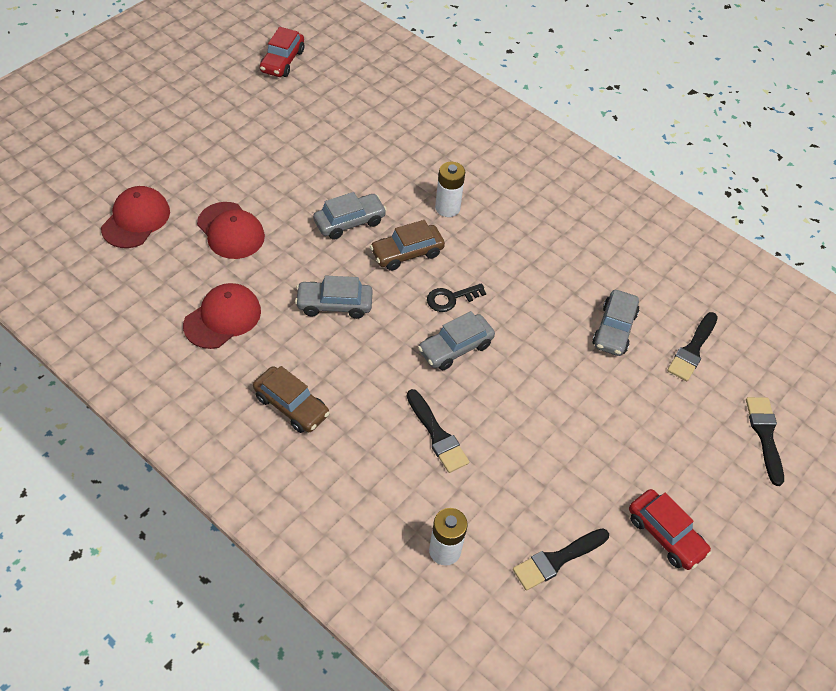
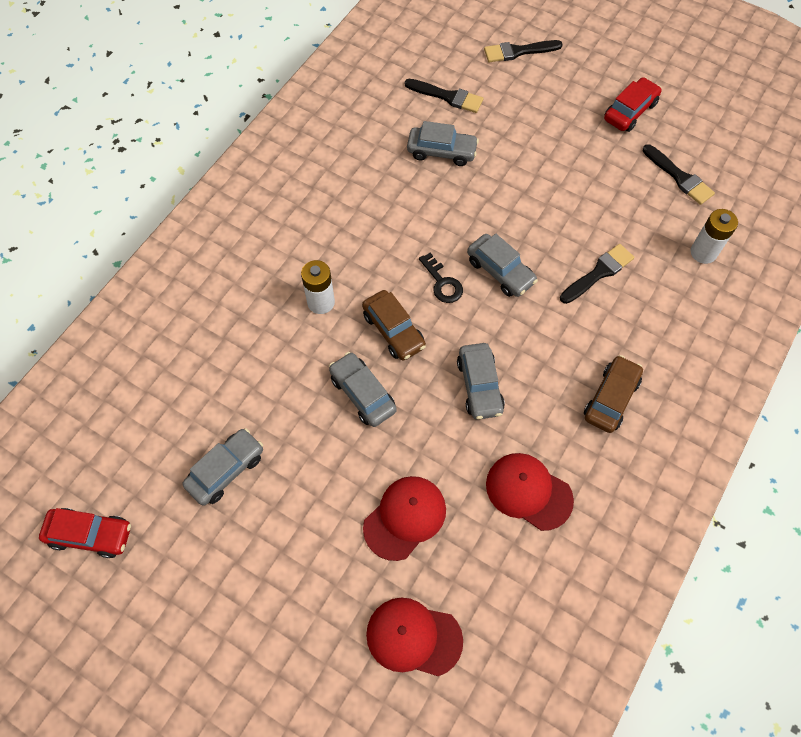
camera: 95 degrees left, 10 degrees up
(308, 133) = (226, 470): none -> grey car

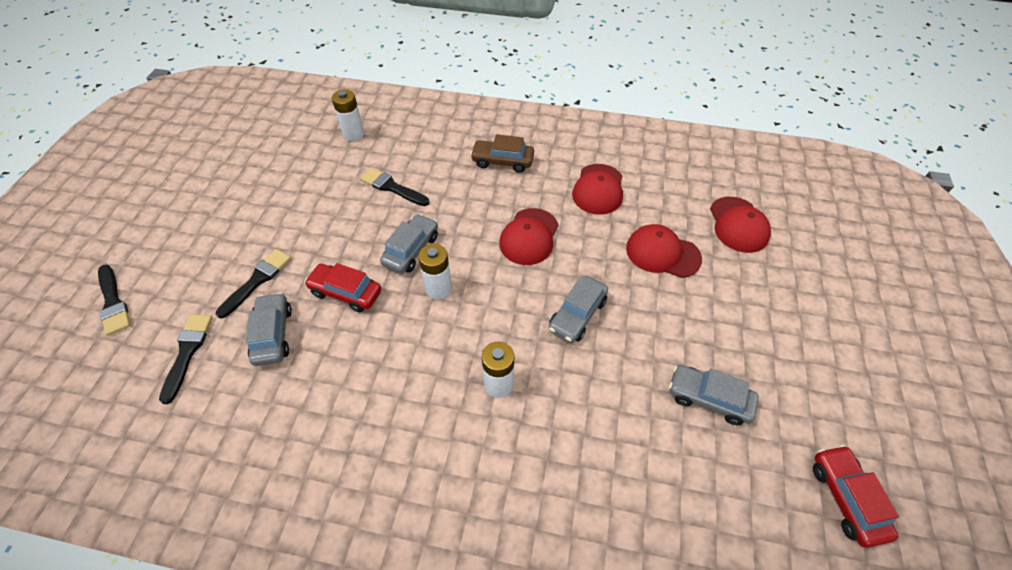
camera: 110 degrees left, 10 degrees down
(393, 330) = (504, 311): brown car -> none
(442, 283) = (438, 288): black key -> white battery
(479, 386) = (529, 236): grey car -> red cap
(630, 111) = (202, 199): red car -> red car (346, 292)
(679, 177) = (278, 157): black brush -> black brush (257, 280)

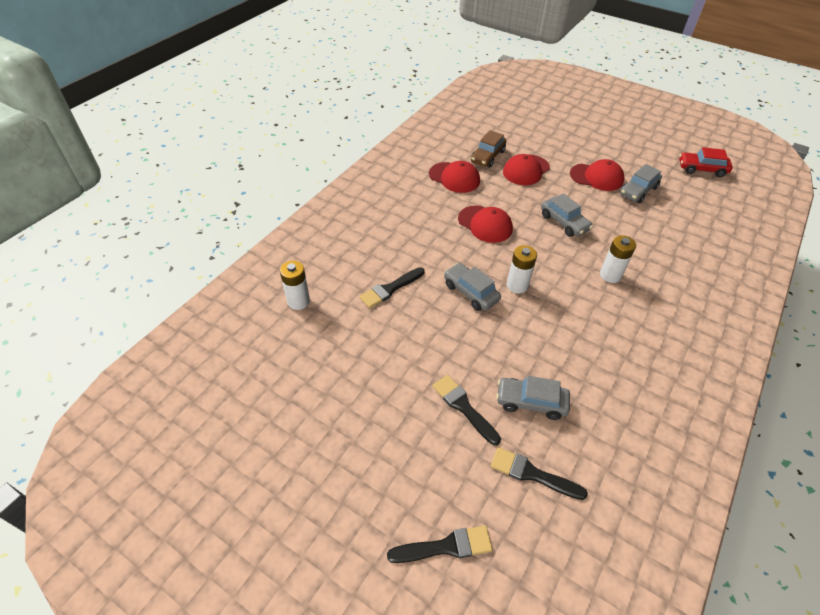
camera: 70 degrees left, 5 degrees down
(346, 292) = (501, 343): red car -> none
(502, 161) = (396, 215): brown car -> brown car (487, 156)
(738, 225) = (514, 133): red cap -> red cap (596, 177)

